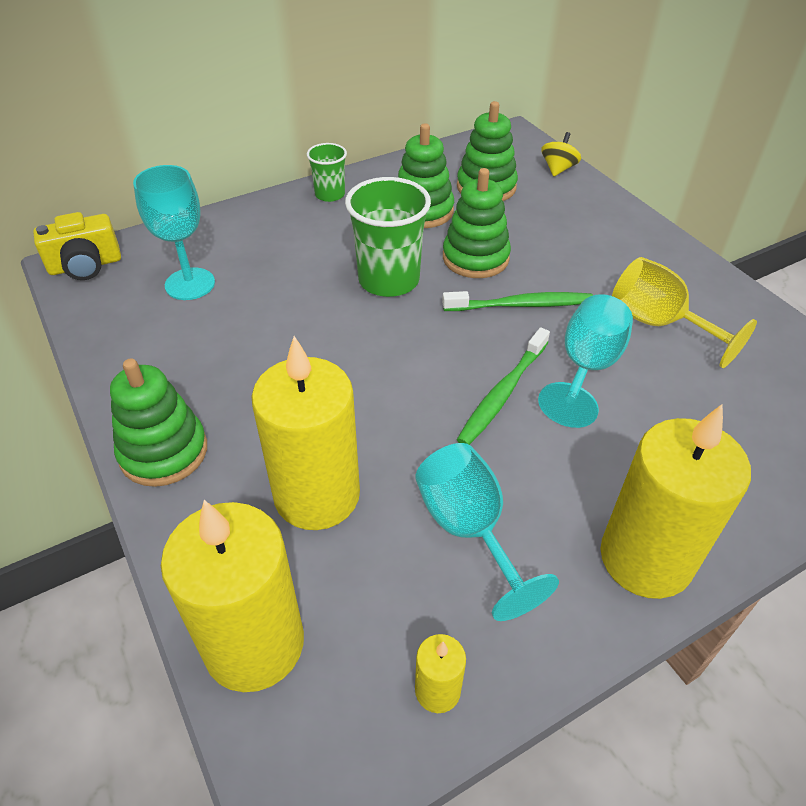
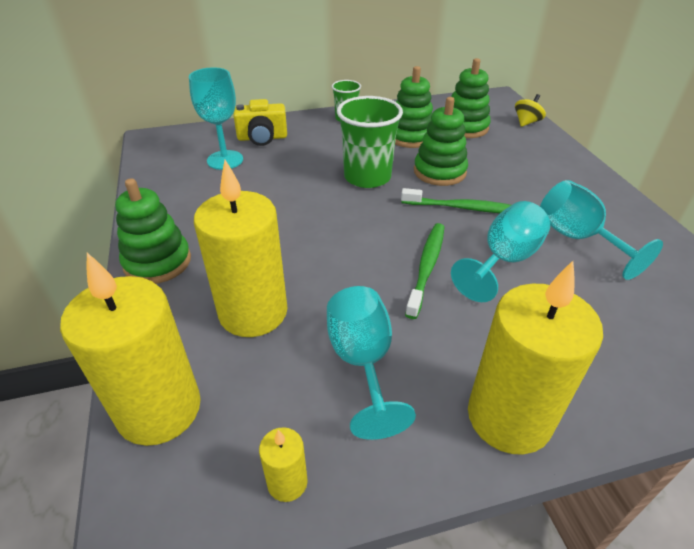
camera: 15 degrees right, 5 degrees down
(85, 266) = (162, 140): yellow camera -> yellow camera (262, 138)
(502, 393) = (427, 267): green toothbrush -> green toothbrush turned 150 degrees clockwise
(659, 324) = (578, 239): yellow goblet -> turquoise goblet

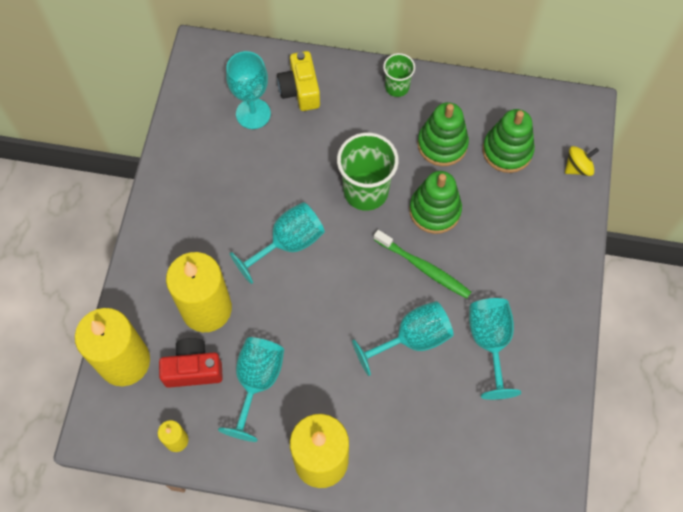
camera: 25 degrees right, 25 degrees up
(157, 262) = (158, 229): green stacking toy -> none
(262, 138) = (300, 90): yellow camera -> yellow camera turned 60 degrees clockwise
(267, 380) = (193, 369): none -> red camera
(316, 231) = (287, 244): none -> turquoise goblet
(427, 267) = (349, 320): green toothbrush -> none

